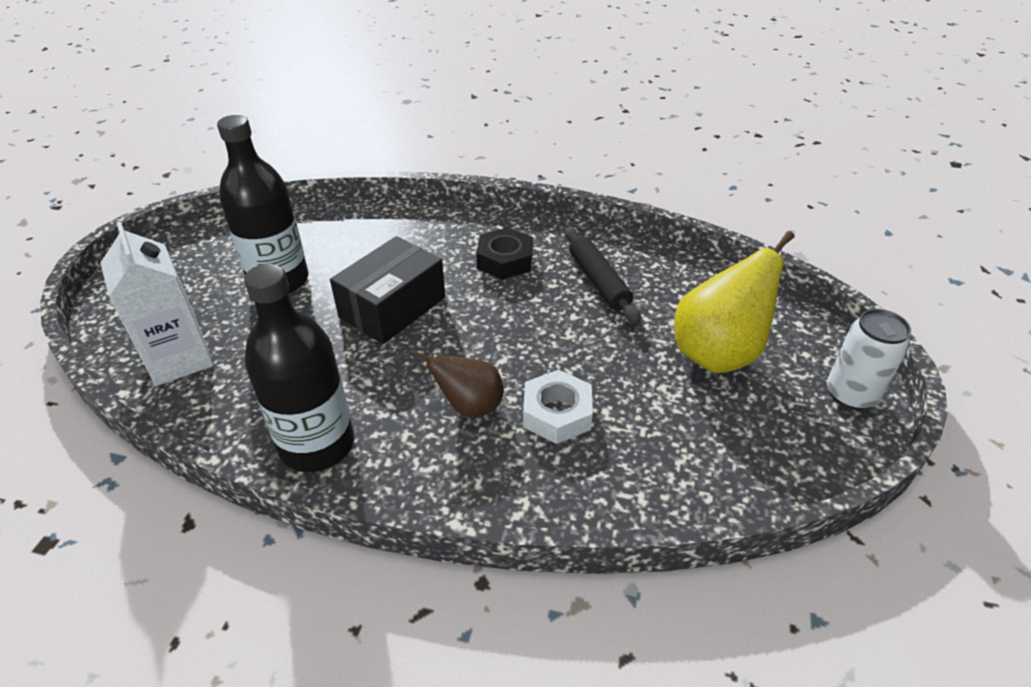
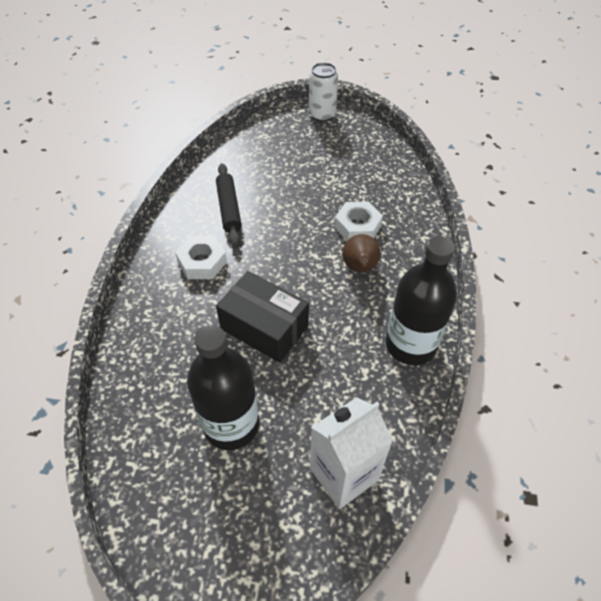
camera: 95 degrees left, 10 degrees up
(505, 260) = (202, 262): black nut -> white nut
(599, 282) = (229, 208): black rolling pin -> black rolling pin turned 75 degrees counterclockwise
(718, 353) = (296, 158): yellow pear -> none

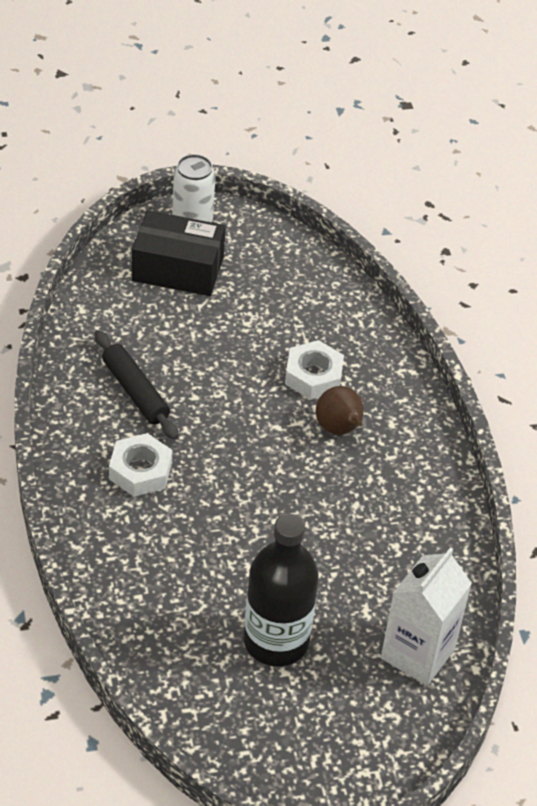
camera: 25 degrees left, 5 degrees down
(264, 327) = (259, 529): black box -> black box (177, 269)
(410, 345) = (434, 504): black bottle -> none

